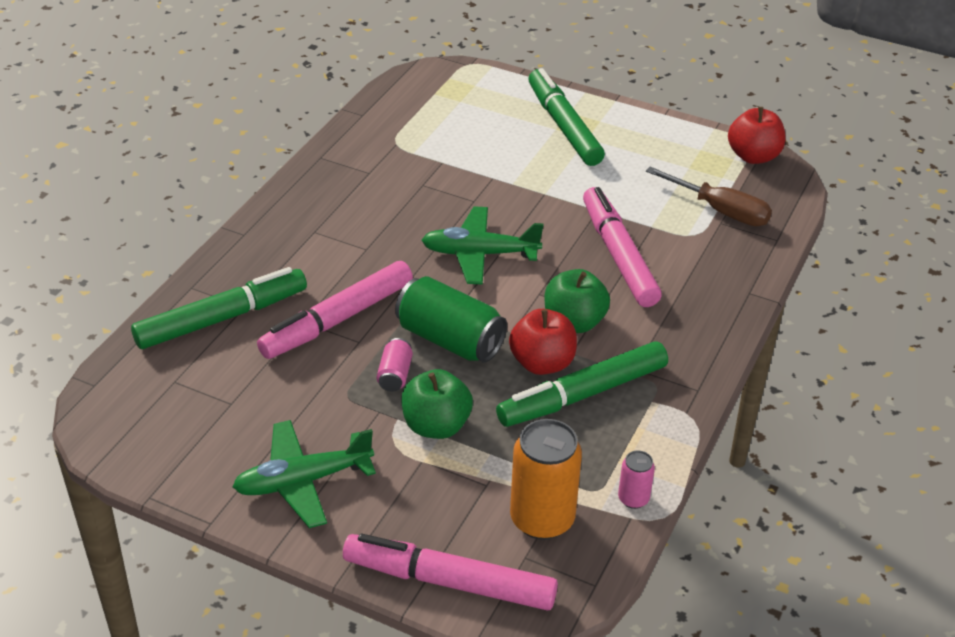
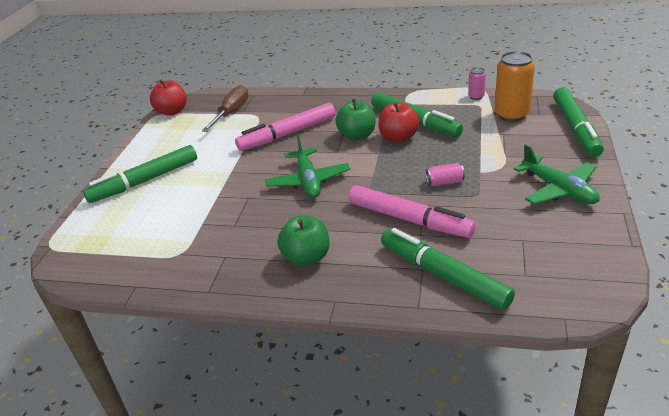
camera: 100 degrees left, 5 degrees down
(436, 426) = (475, 158): green apple -> green apple (307, 257)
(449, 582) = (575, 128): pink marker -> green marker
(450, 340) = (399, 171): green can -> none

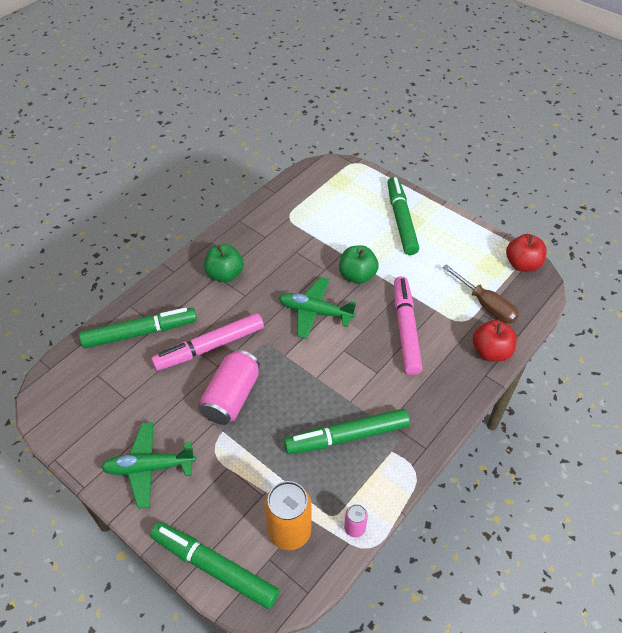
camera: 115 degrees right, 15 degrees up
(357, 136) = (359, 377): green apple -> green apple (357, 275)
(398, 138) = (328, 406): red apple -> red apple (491, 352)
(445, 182) = (231, 397): pink can -> pink can, size x2.01

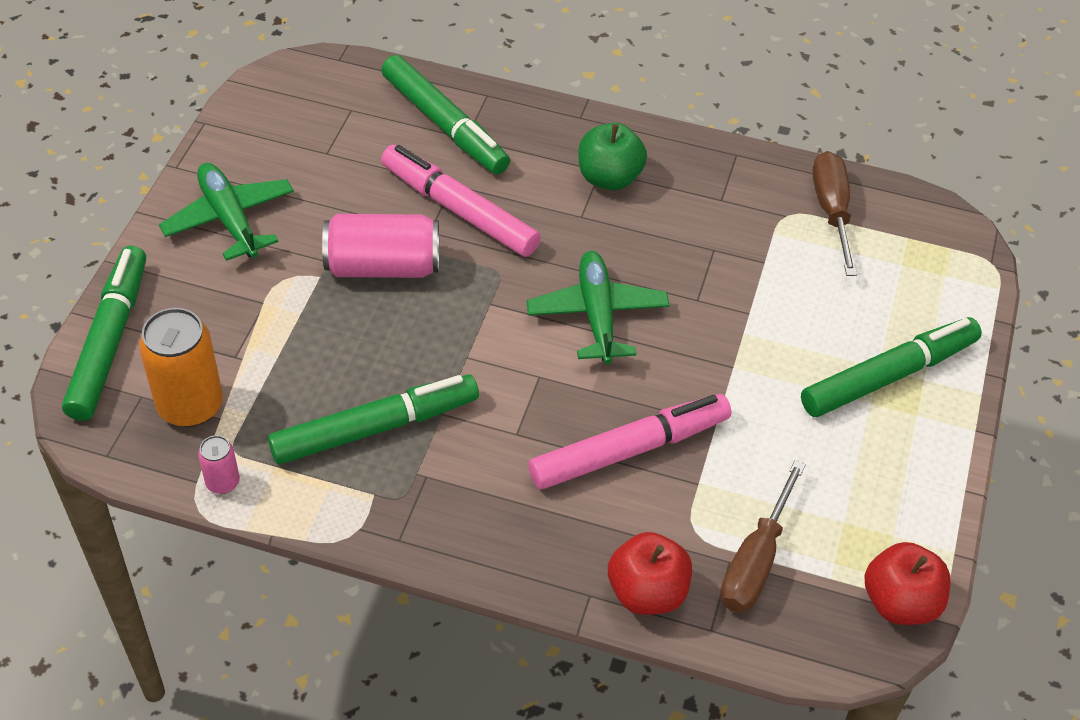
camera: 65 degrees right, 0 degrees up
(294, 201) = (831, 210): none -> brown screwdriver
(347, 436) = (375, 428): green marker -> green marker turned 105 degrees clockwise
(357, 275) = (710, 348): green apple -> none

